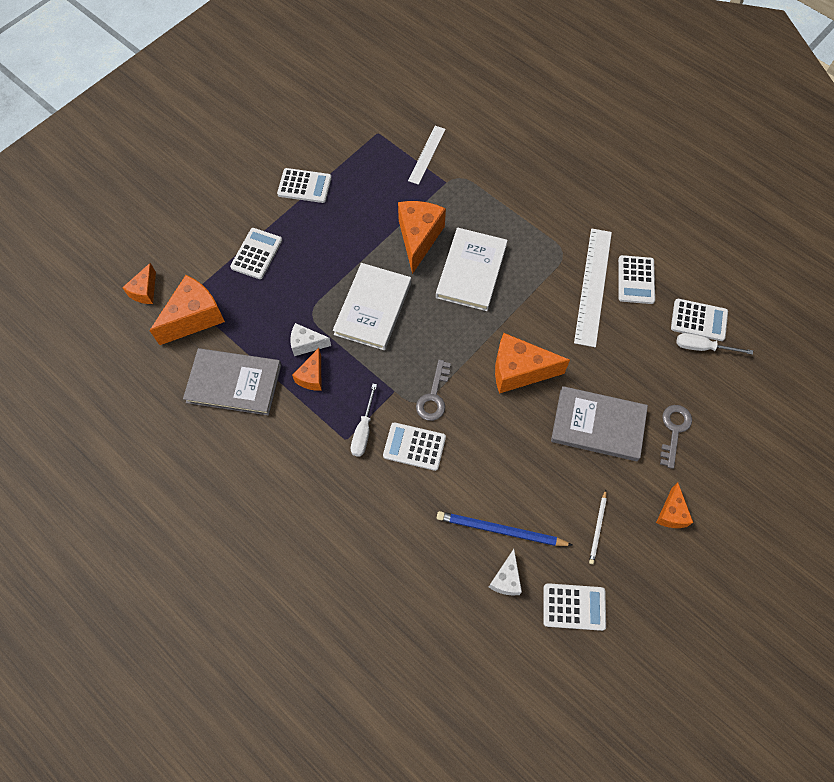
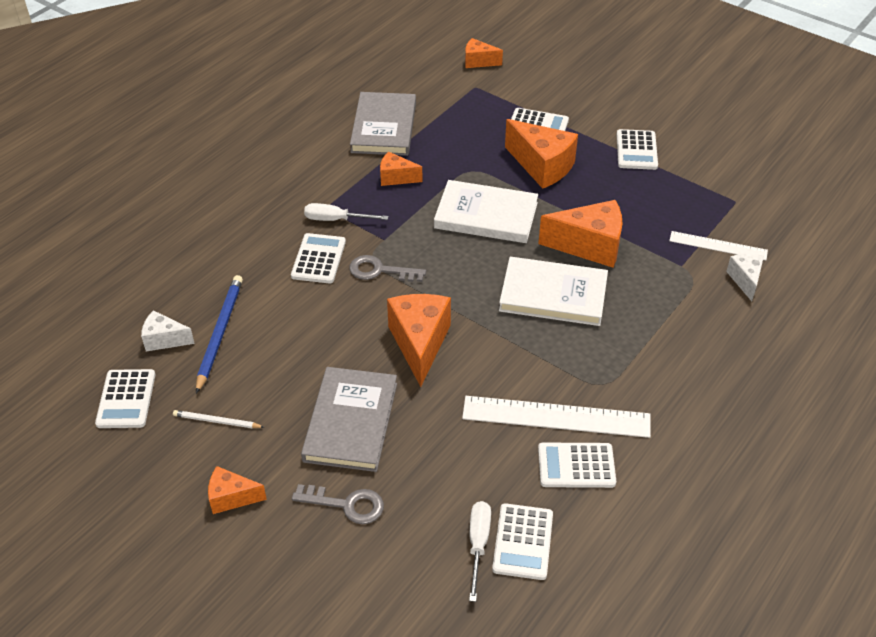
camera: 85 degrees right, 20 degrees down
(194, 317) = (454, 94): orange cheese -> orange cheese (542, 166)
(306, 344) = (434, 170): white cheese -> white cheese (745, 280)

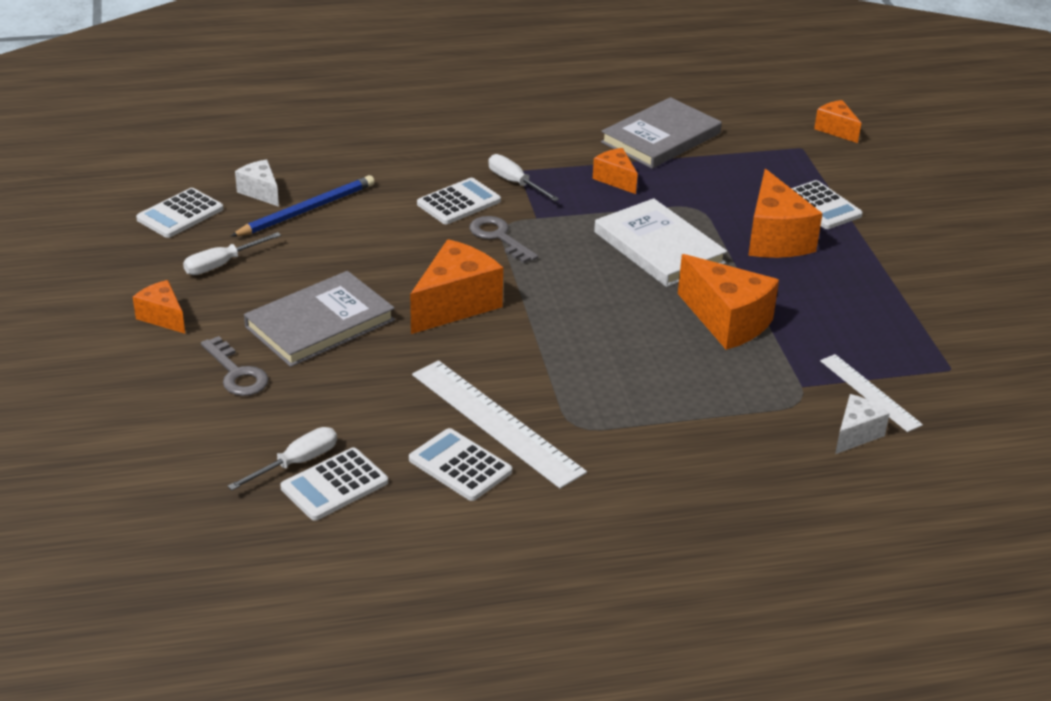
camera: 40 degrees right, 10 degrees down
(216, 421) = (222, 264): white pencil -> white screwdriver
(553, 294) = (632, 337): white book -> none
(636, 150) = (900, 274): white calculator -> none

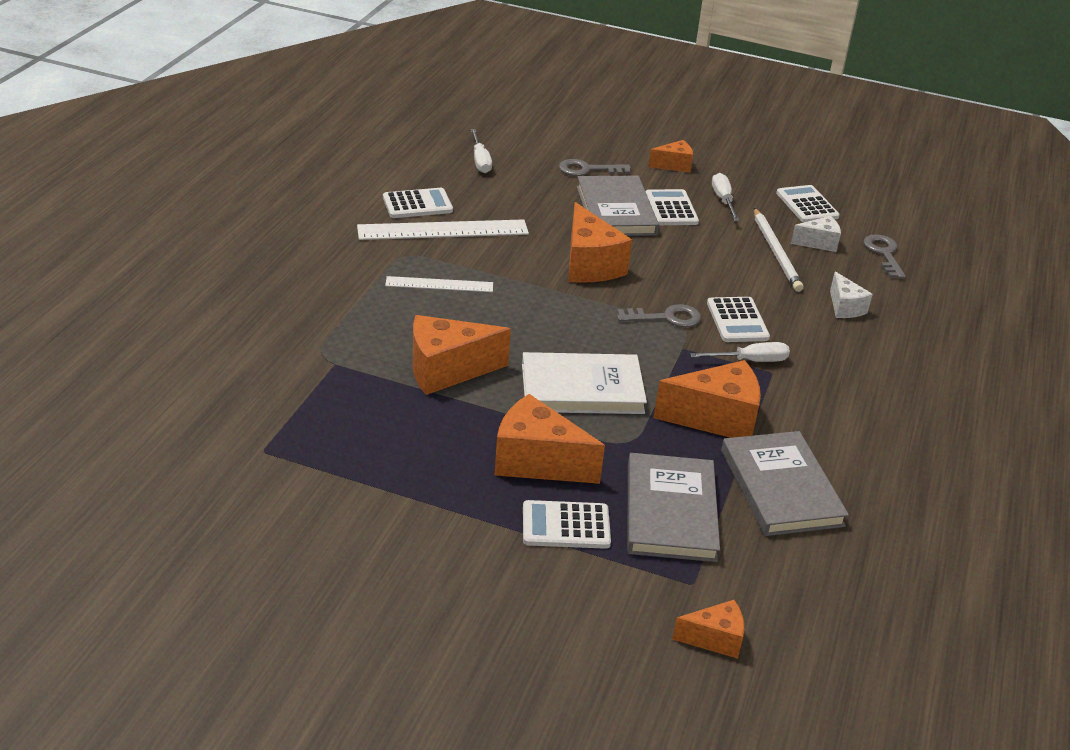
camera: 120 degrees right, 0 degrees up
(245, 156) = (884, 254): none -> grey key
(307, 210) = (776, 252): blue pencil -> white pencil
(334, 485) = (448, 165): white calculator -> white calculator (671, 208)
(615, 179) = (716, 418): orange cheese -> orange cheese, size x1.79
(747, 172) = (670, 511): none -> grey book
(856, 434) = (258, 358): white cheese -> white cheese (845, 307)
(870, 392) = (289, 391): white ruler -> white ruler (439, 284)

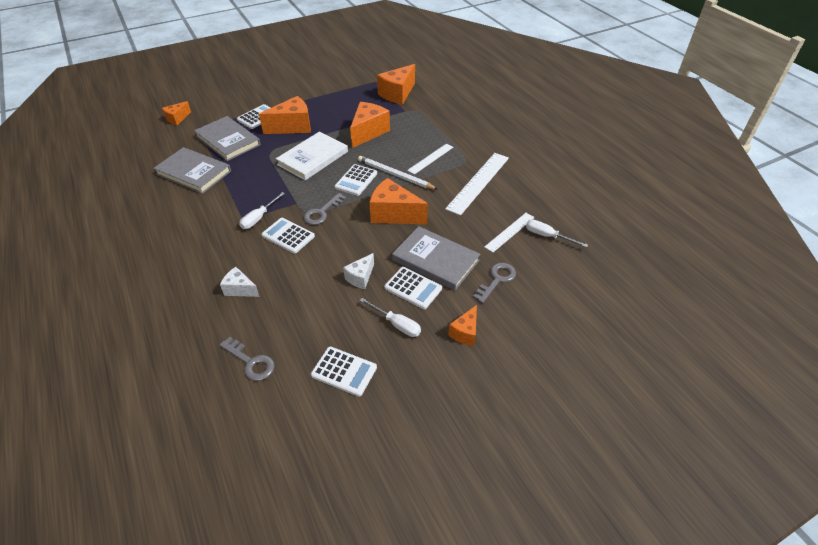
camera: 135 degrees right, 10 degrees up
(417, 204) = (513, 186): white calculator -> white calculator (356, 180)
(506, 183) = (510, 232): none -> white ruler
(716, 418) = (246, 182): orange cheese -> orange cheese (397, 94)
(776, 252) = (317, 302): white pencil -> white pencil (395, 175)
(818, 243) = (301, 335): white cheese -> white cheese (360, 277)

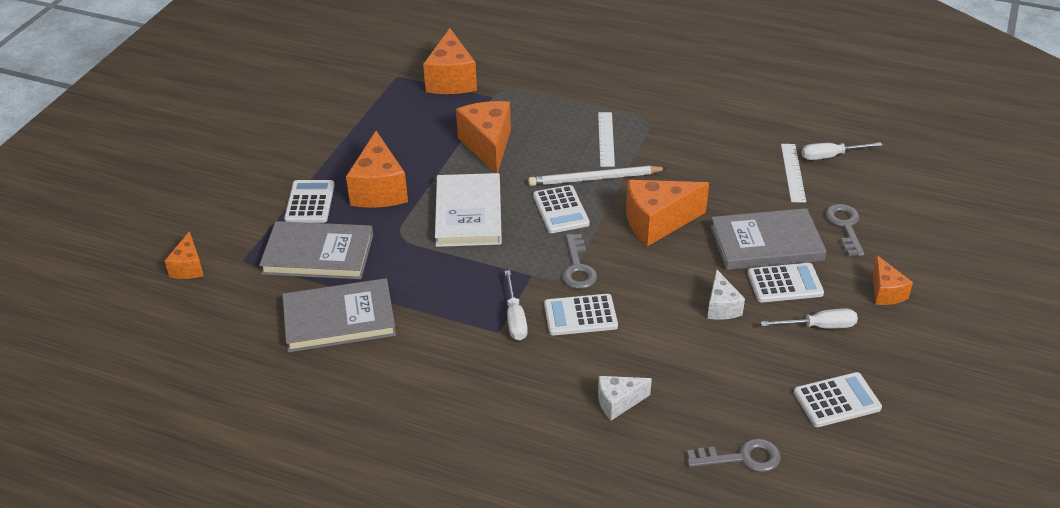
camera: 40 degrees left, 5 degrees down
(293, 127) = (379, 189): orange cheese -> orange cheese turned 150 degrees clockwise
(478, 182) = (693, 138): white ruler -> none

